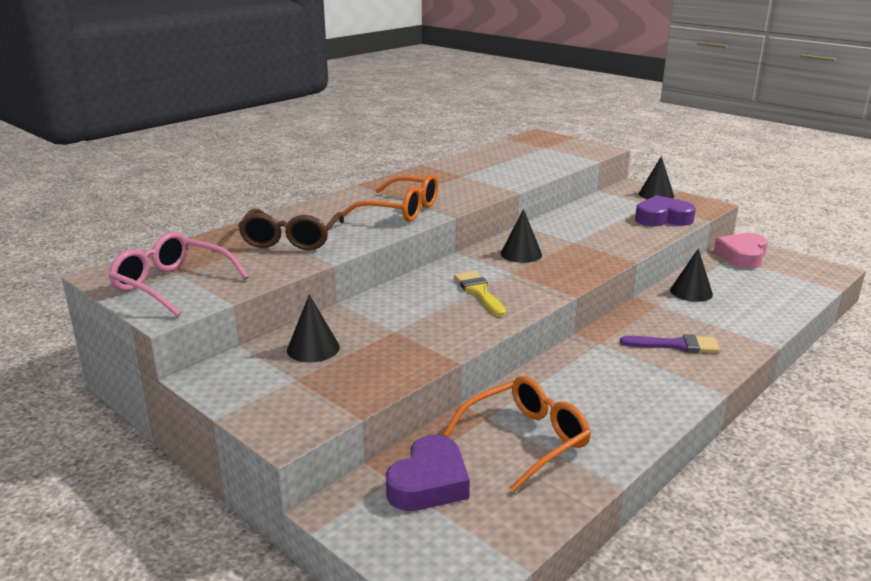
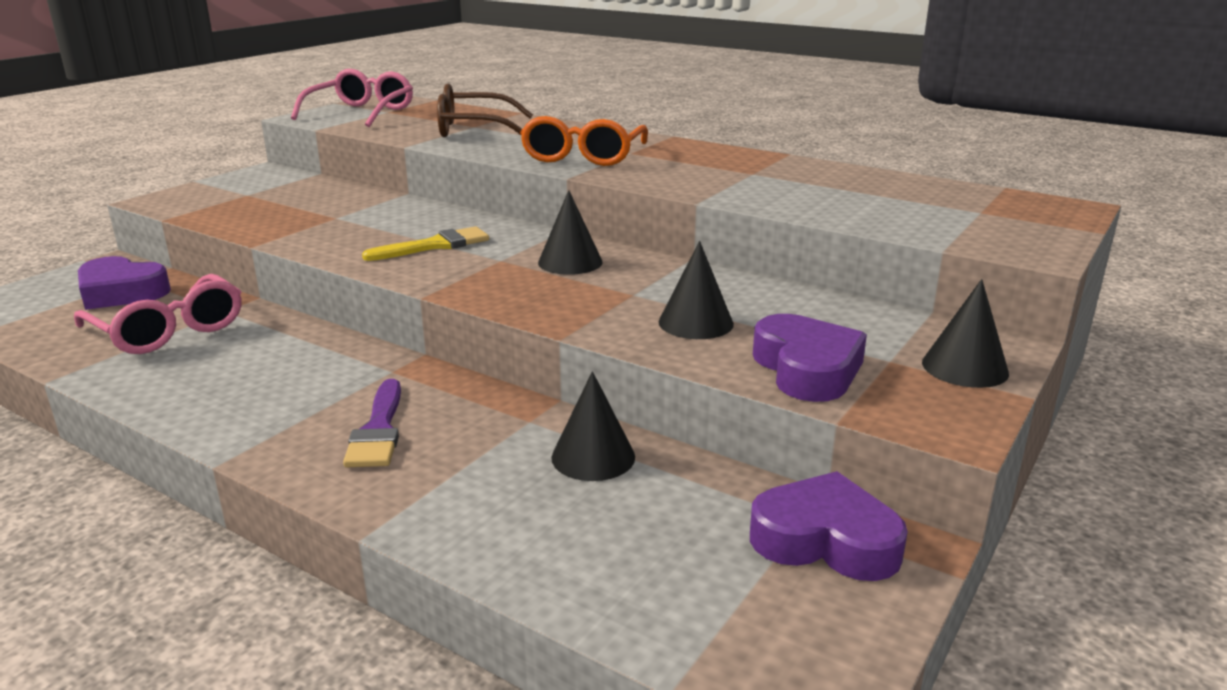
camera: 80 degrees right, 0 degrees up
(313, 348) = (305, 194): black cone -> black cone (696, 322)
(526, 440) = (169, 330): orange glasses -> pink glasses
(742, 256) = (825, 540): pink heart -> purple heart

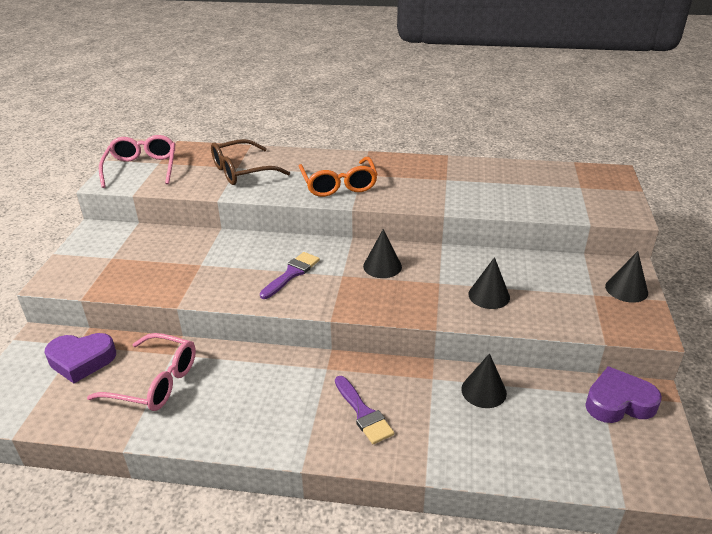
camera: 25 degrees left, 10 degrees up
(435, 245) = (292, 274): yellow brush -> purple brush
(807, 369) = (565, 312): purple heart -> none

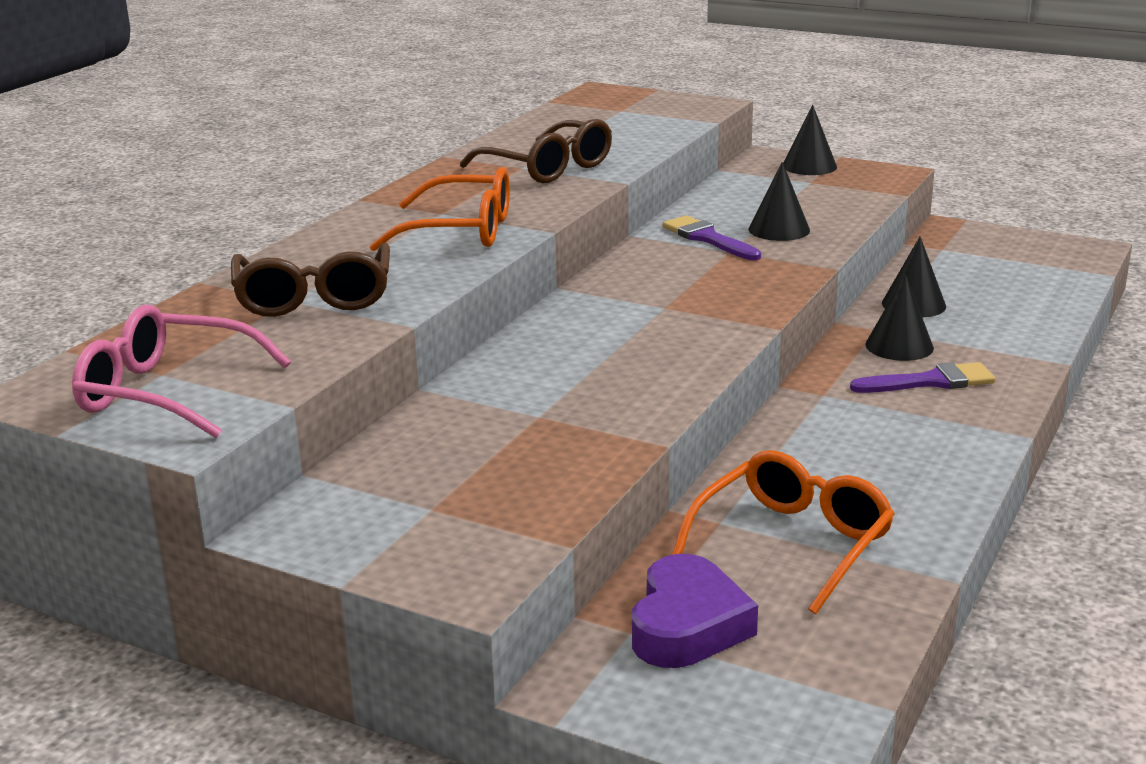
camera: 70 degrees left, 10 degrees down
(155, 382) = (792, 543): pink glasses -> orange glasses
(292, 274) = (632, 342): purple brush -> purple brush (707, 238)
(382, 266) = (661, 278): black cone -> black cone (899, 346)
(450, 187) = (548, 168): none -> brown glasses
(618, 402) = (958, 244): purple heart -> none

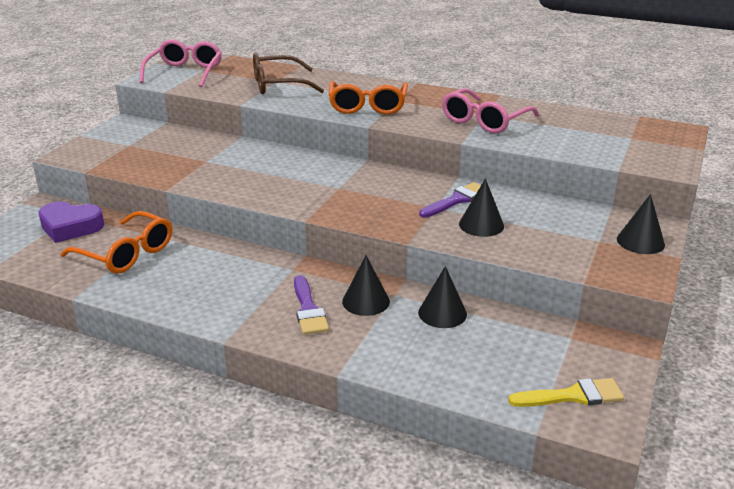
camera: 85 degrees right, 5 degrees up
(548, 168) = (484, 121): brown glasses -> pink glasses
(1046, 256) = (572, 396): none -> yellow brush

